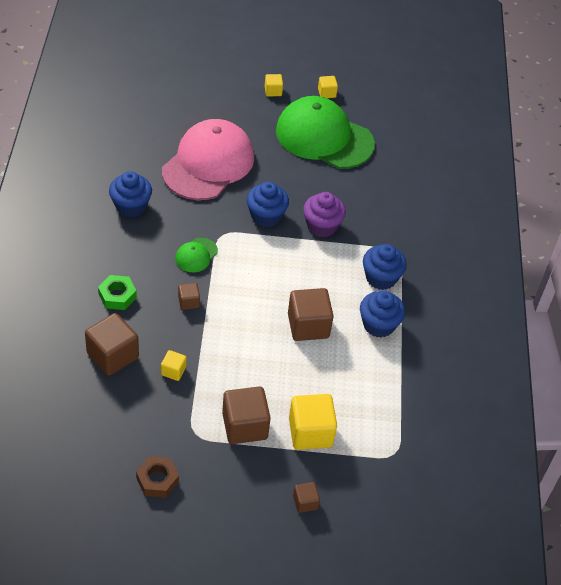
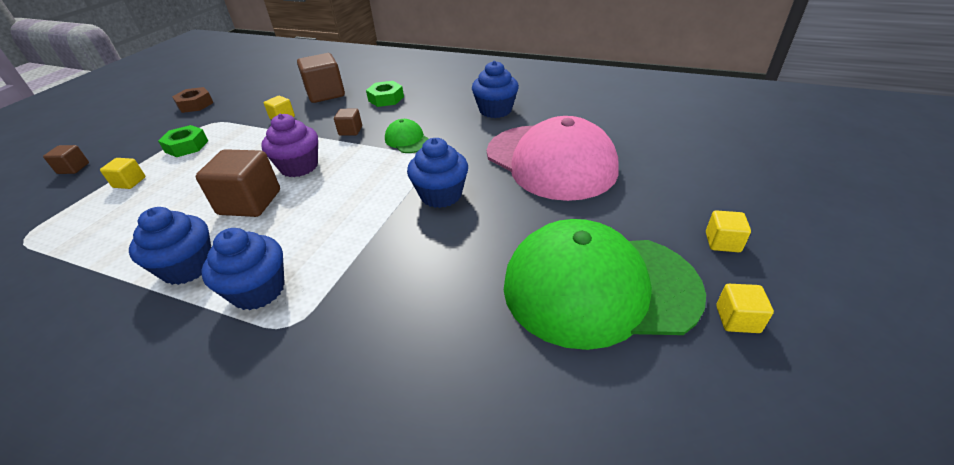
camera: 115 degrees right, 10 degrees down
(245, 426) = (186, 146): brown cube -> green nut
(310, 432) = (129, 182): yellow cube -> yellow cube, size x0.51
(322, 226) = (396, 244): purple cupcake -> purple cupcake (299, 166)
(324, 137) = (599, 287): green cap -> green cap turned 135 degrees counterclockwise

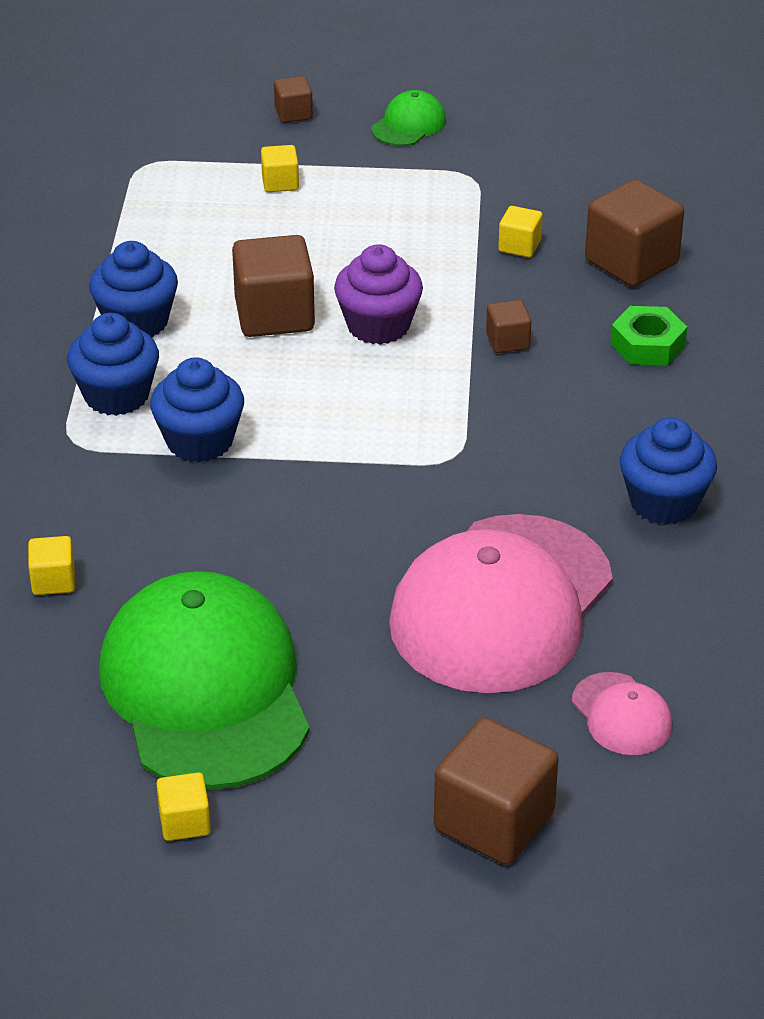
camera: 70 degrees right, 0 degrees up
(186, 146) = (389, 186): green nut -> none
(195, 104) = (521, 128): brown nut -> none
(407, 140) = (504, 417): green cap -> green cap (408, 125)
(441, 195) = (357, 497): blue cupcake -> blue cupcake (199, 441)
(638, 141) = (621, 714): none -> pink cap
(719, 187) = (494, 821): none -> brown cube
(722, 242) = (341, 817): yellow cube -> yellow cube (53, 581)

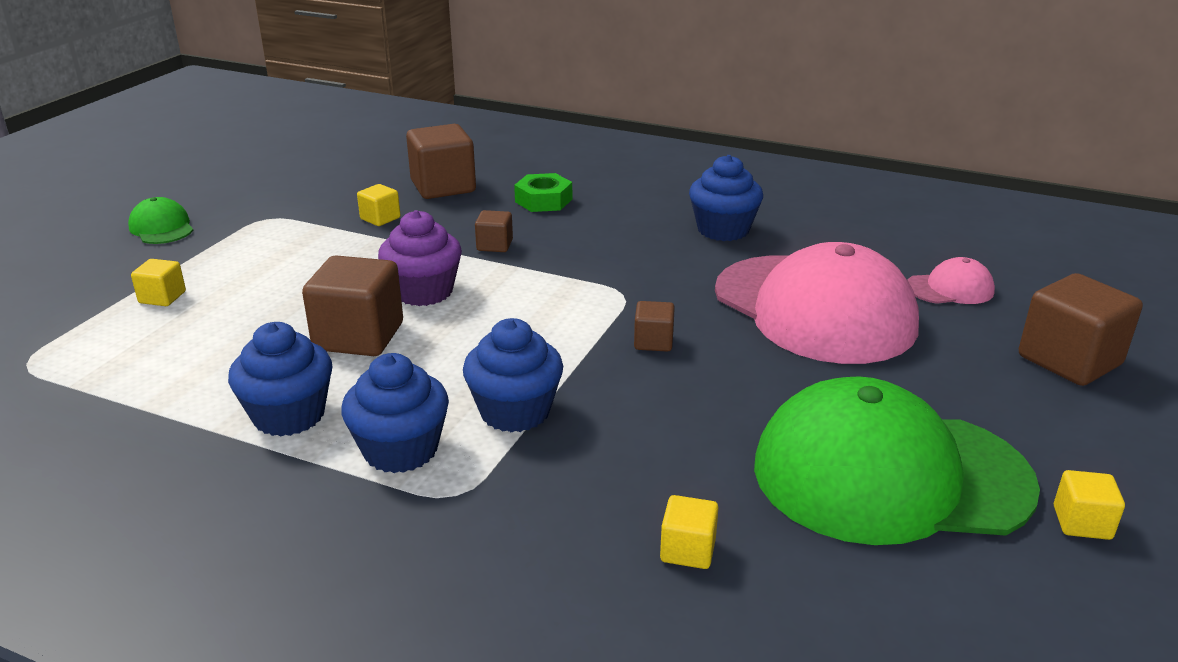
camera: 70 degrees left, 10 degrees down
(293, 113) = (66, 272): brown cube -> brown cube (653, 342)

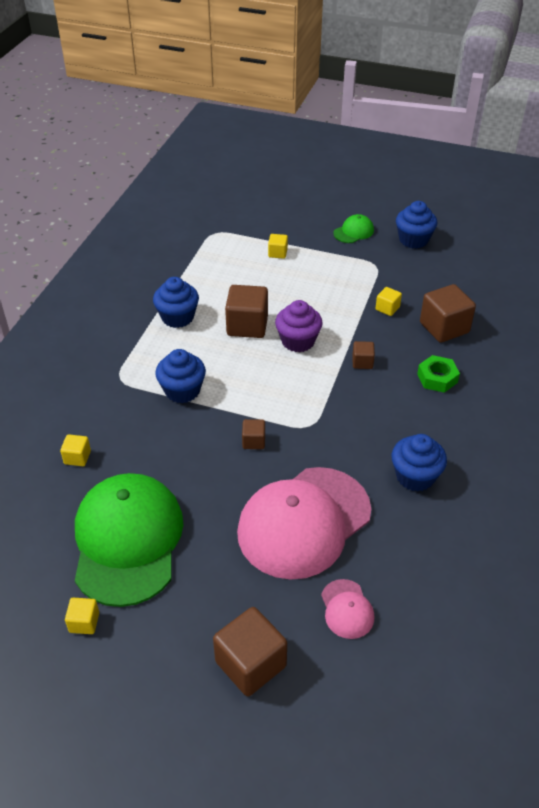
camera: 85 degrees right, 15 degrees up
(400, 450) = (151, 356): blue cupcake -> blue cupcake (413, 240)

